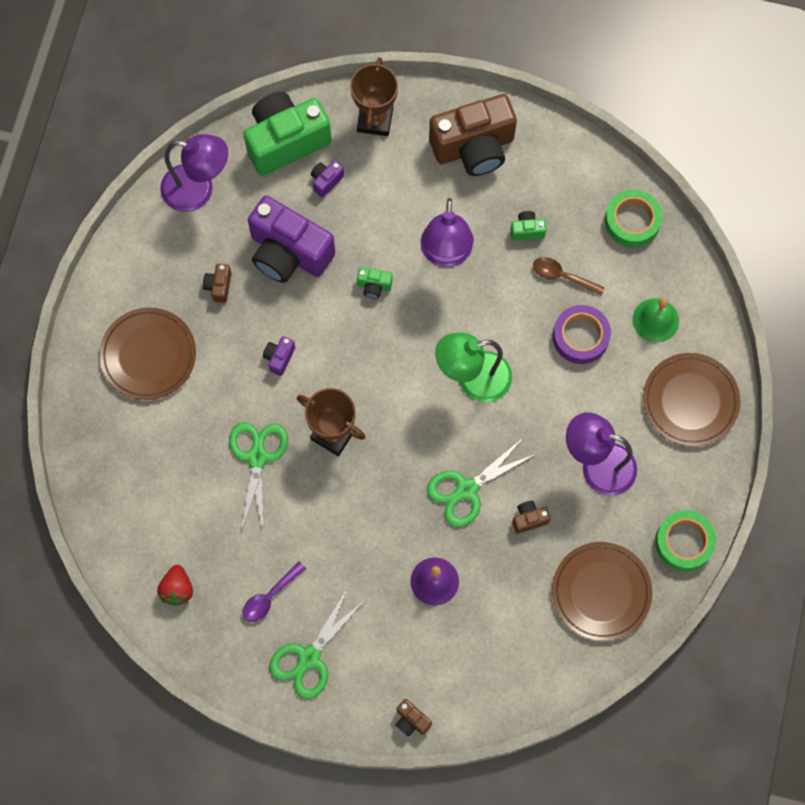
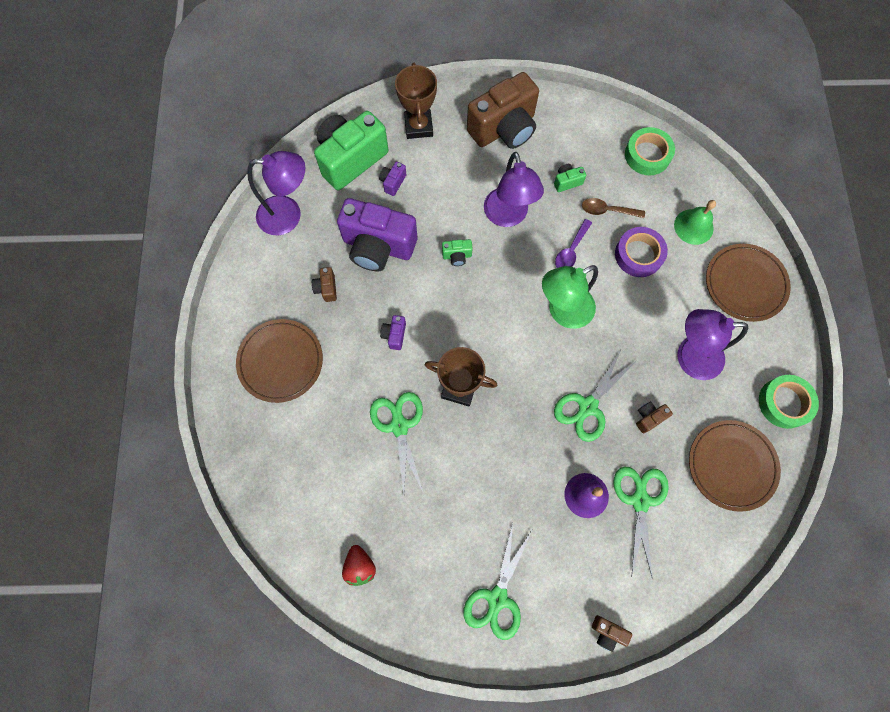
camera: 15 degrees left, 0 degrees up
(269, 596) = (445, 550): purple spoon -> purple spoon (571, 250)
(489, 602) = (640, 501): none -> green scissors

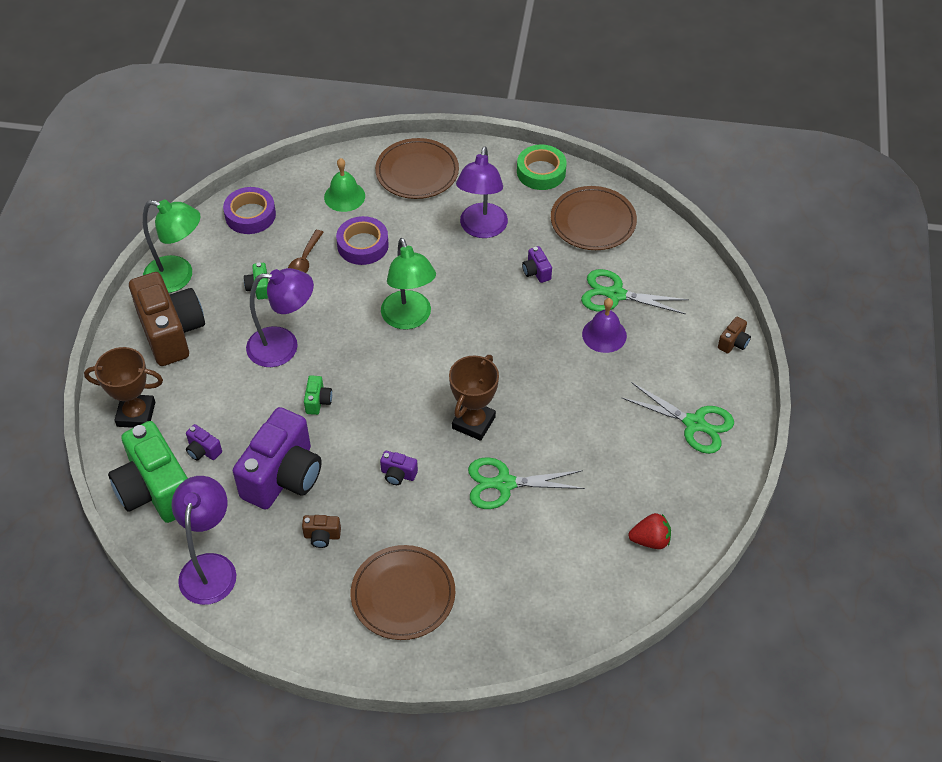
camera: 80 degrees left, 20 degrees down
(563, 118) = (178, 277): none -> green lamp
(571, 250) = (341, 299): purple spoon -> none
(588, 406) = (515, 317): green scissors -> none
(647, 155) = (250, 215): green tape -> purple tape
(649, 418) = (536, 272): brown camera -> purple camera

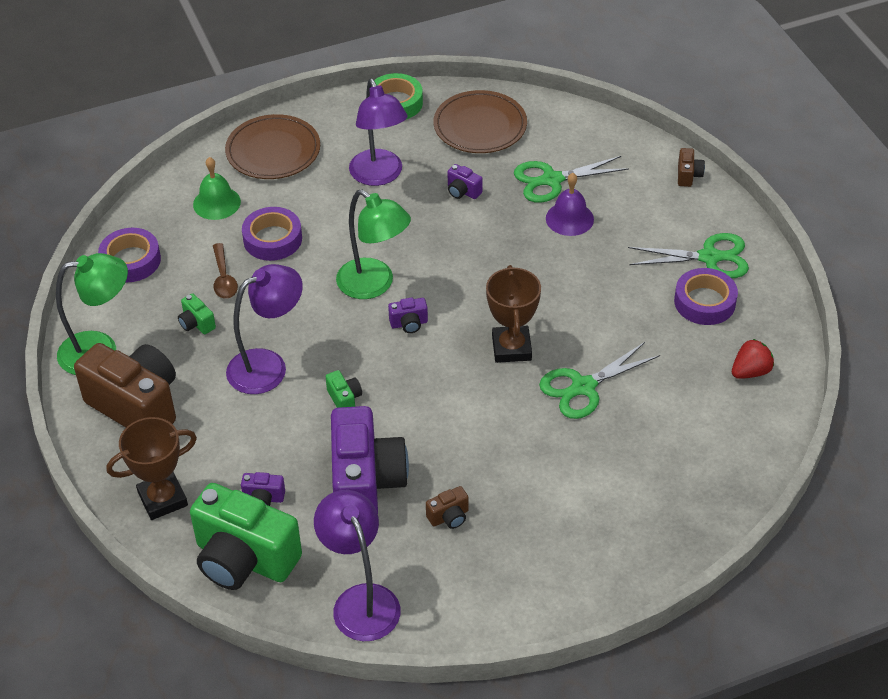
camera: 30 degrees left, 5 degrees down
(398, 474) = (477, 427): purple camera -> purple camera (409, 324)
(403, 595) = (569, 529): brown plate -> none
(659, 461) = (704, 302): none -> purple tape

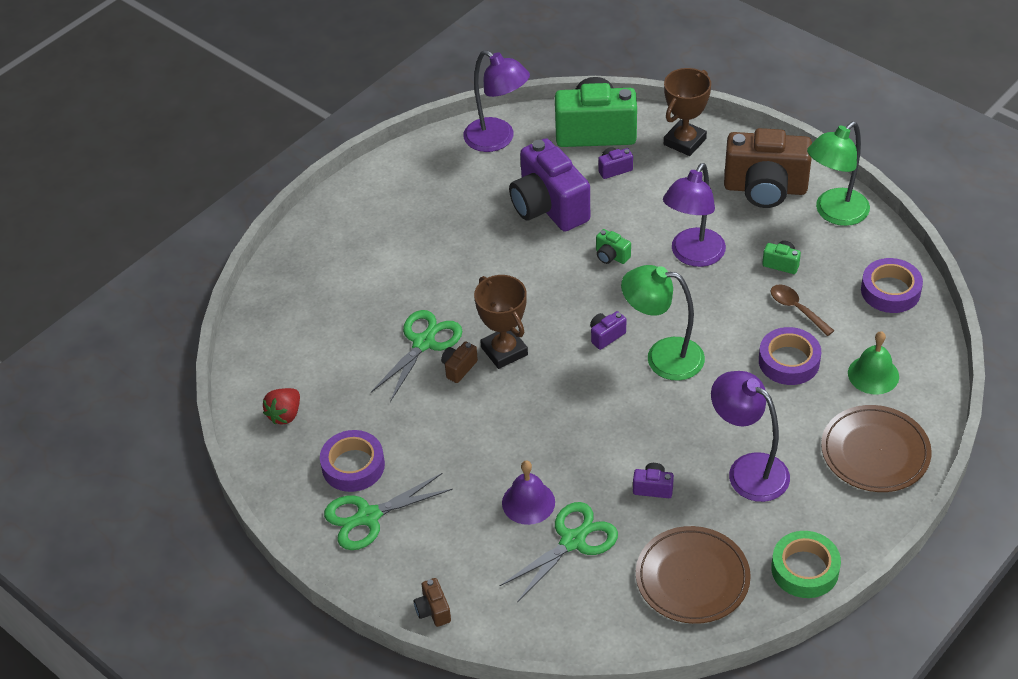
camera: 155 degrees right, 0 degrees up
(449, 517) = (471, 210): brown camera -> brown camera (459, 368)

